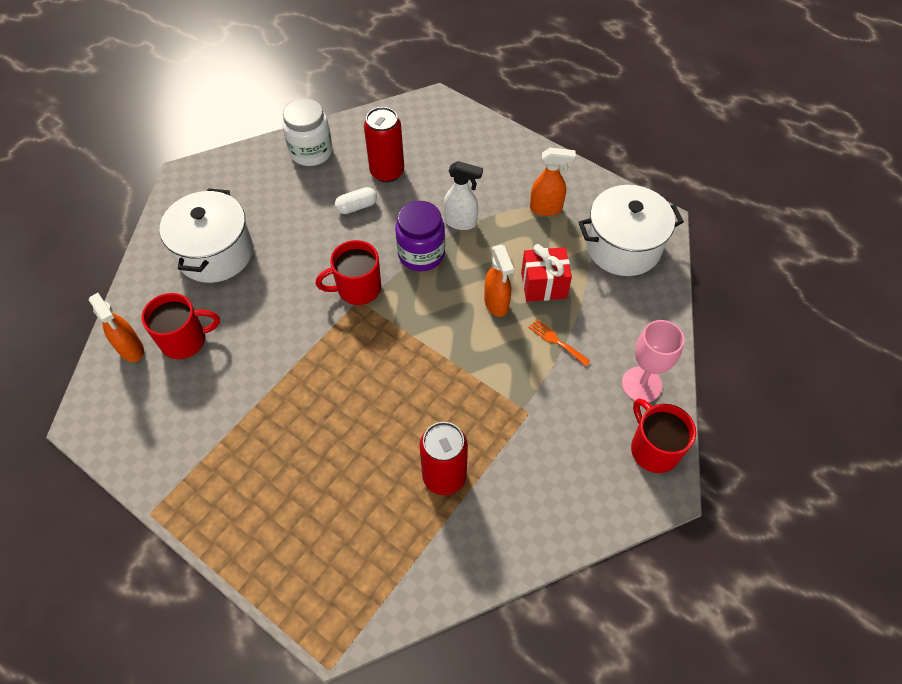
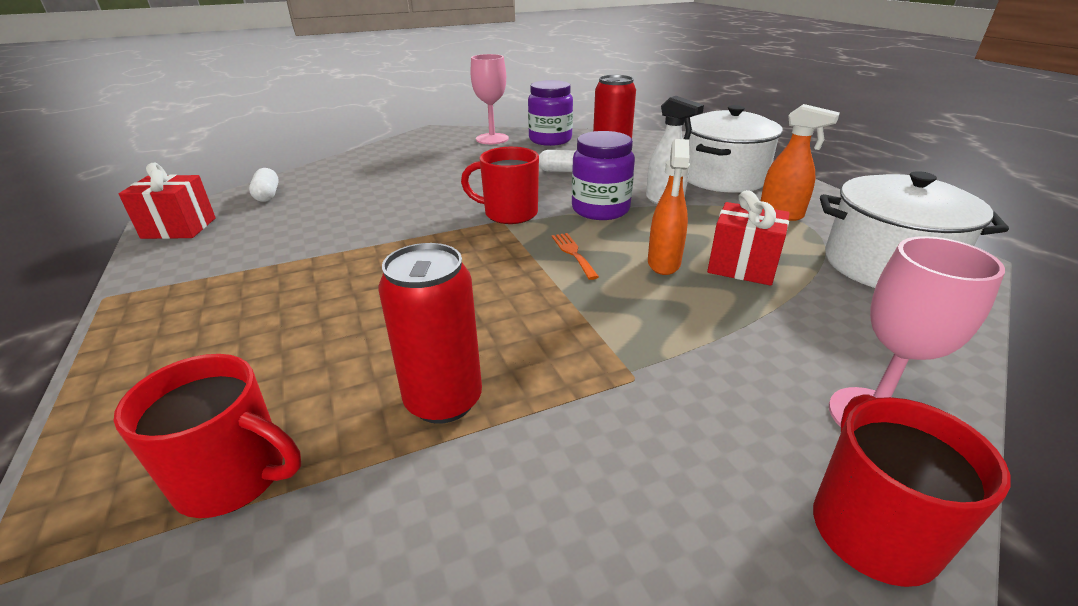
camera: 30 degrees right, 25 degrees down
(107, 424) = (179, 228): none -> red gift
(131, 349) = (267, 195): orange spray bottle -> white capsule
(185, 340) = (315, 201): red mug -> red mug (233, 477)
(215, 253) = (407, 166): white pot -> white pot (723, 177)
(255, 170) = (492, 139): none -> pink goblet
(311, 152) = (550, 140): white jar -> purple jar
(556, 341) = (731, 319): orange fork -> orange fork (573, 253)

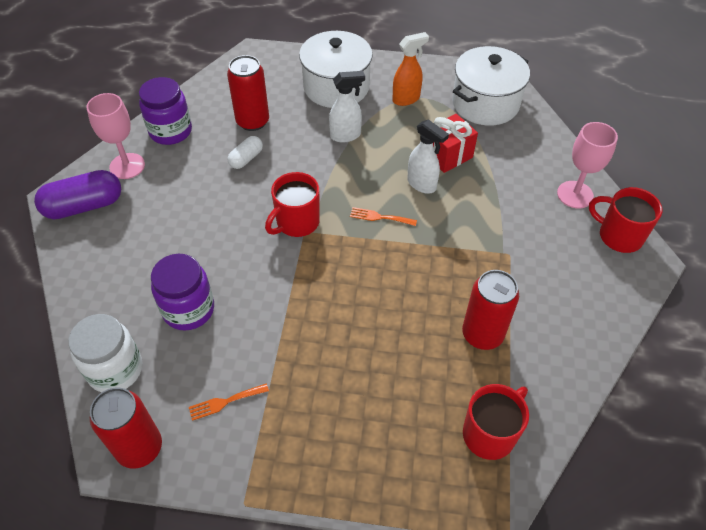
camera: 60 degrees left, 20 degrees up
(179, 228) = (139, 448): red gift -> red can
(244, 248) = (225, 402): none -> orange fork
(267, 195) = (115, 369): white capsule -> white jar
(434, 139) = (84, 206): none -> purple capsule
(600, 209) = (331, 173): purple jar -> purple jar (188, 309)
(663, 264) = (422, 184): orange spray bottle -> white spray bottle

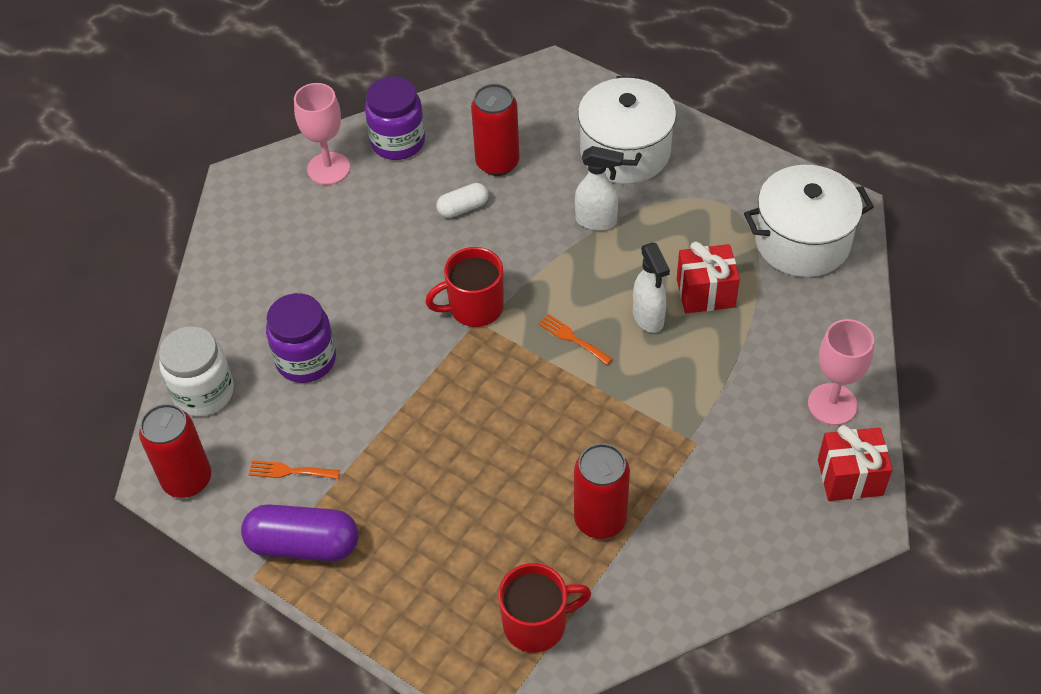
camera: 30 degrees right, 0 degrees up
(84, 206) = (260, 200): purple capsule -> purple capsule (303, 545)
(406, 99) = (703, 199): orange spray bottle -> none
(619, 236) = (850, 477): red mug -> red gift

